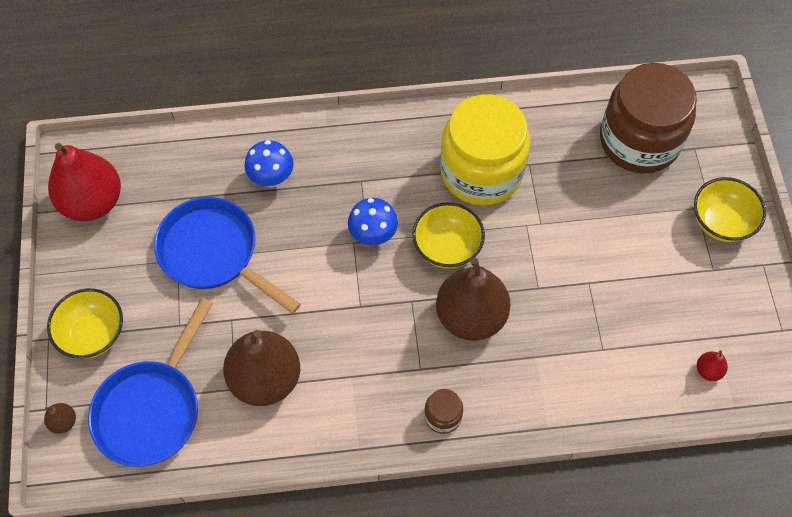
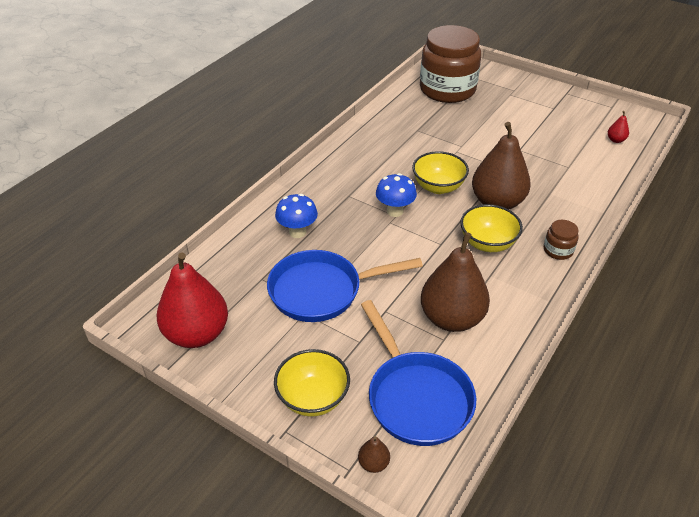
camera: 50 degrees left, 20 degrees down
(481, 172) = (401, 148): yellow jar -> none
(721, 222) = (527, 92): yellow bowl -> yellow bowl (487, 243)

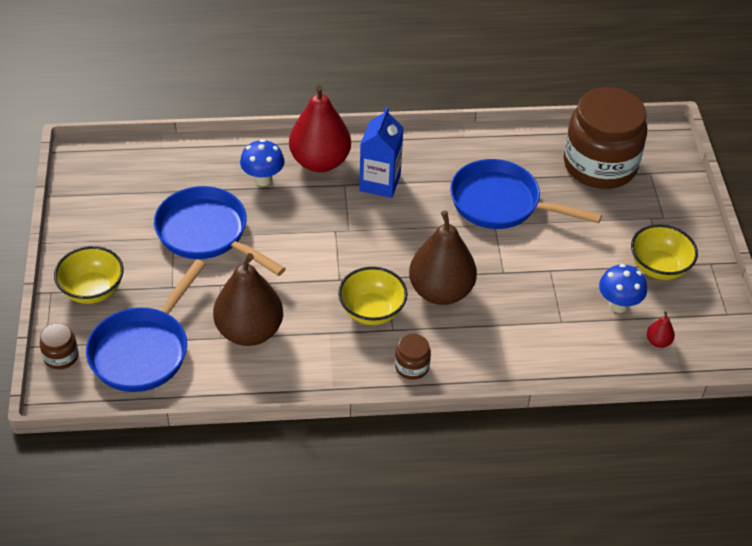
camera: 50 degrees right, 5 degrees up
(197, 334) = (98, 190): red pear -> red pear (320, 162)
(365, 179) = (380, 183): none -> blue carton
(373, 463) = (61, 356): brown pear -> brown jar
(395, 211) = (353, 226): blue mushroom -> blue mushroom (618, 305)
(438, 187) = (421, 238): yellow bowl -> yellow bowl (659, 267)
(440, 139) = (501, 203): none -> blue pan

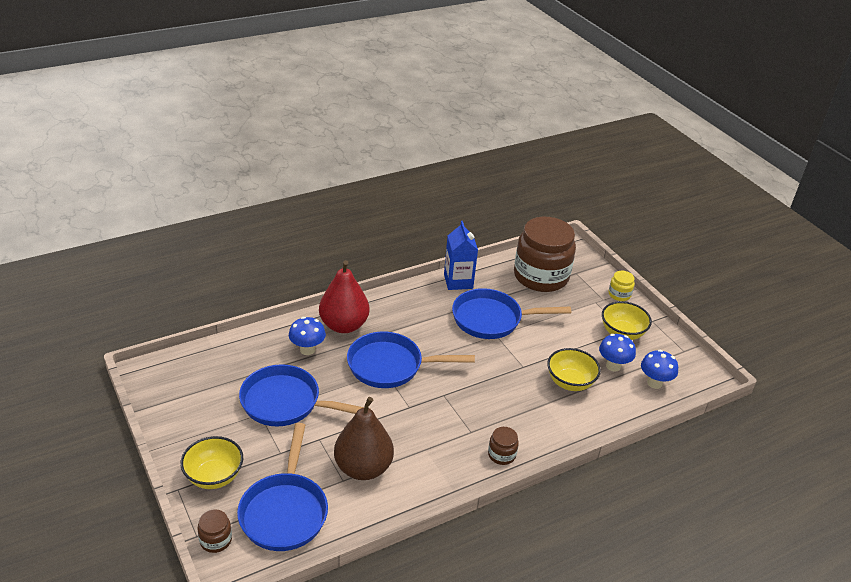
camera: 25 degrees left, 10 degrees down
(345, 225) = (390, 366): none -> blue pan
(372, 311) = (447, 423): yellow bowl -> yellow bowl (570, 382)
(380, 183) = (397, 328): blue carton -> blue carton (458, 281)
(441, 291) = (488, 393): brown pear -> none
(658, 342) = (654, 383): red pear -> blue mushroom
(689, 217) = (619, 294): none -> yellow jar

